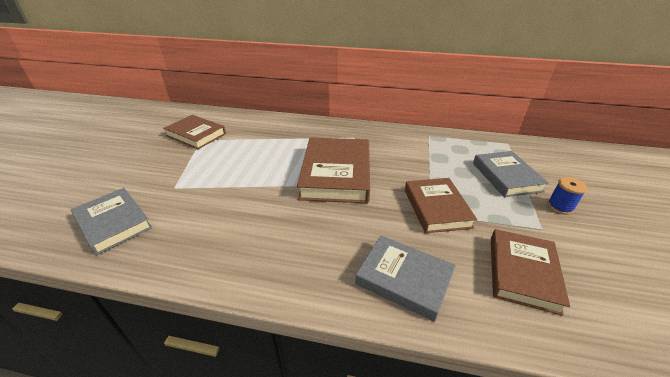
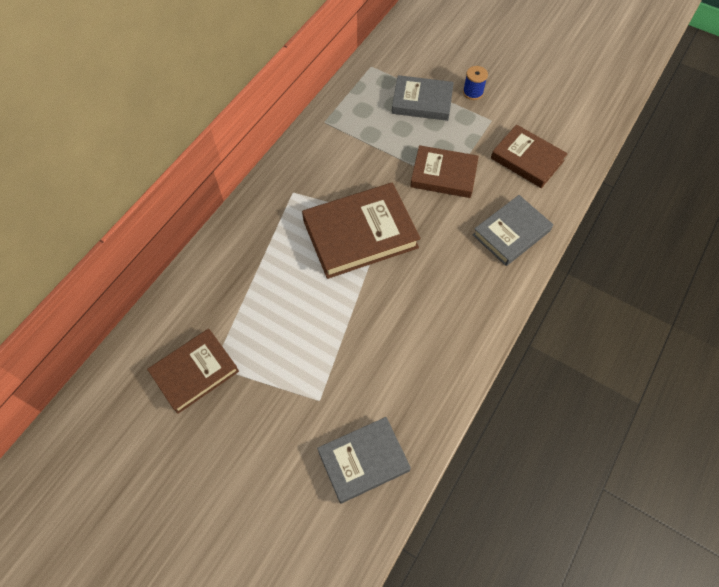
camera: 70 degrees left, 25 degrees up
(336, 174) = (360, 234): brown book -> brown book turned 45 degrees counterclockwise

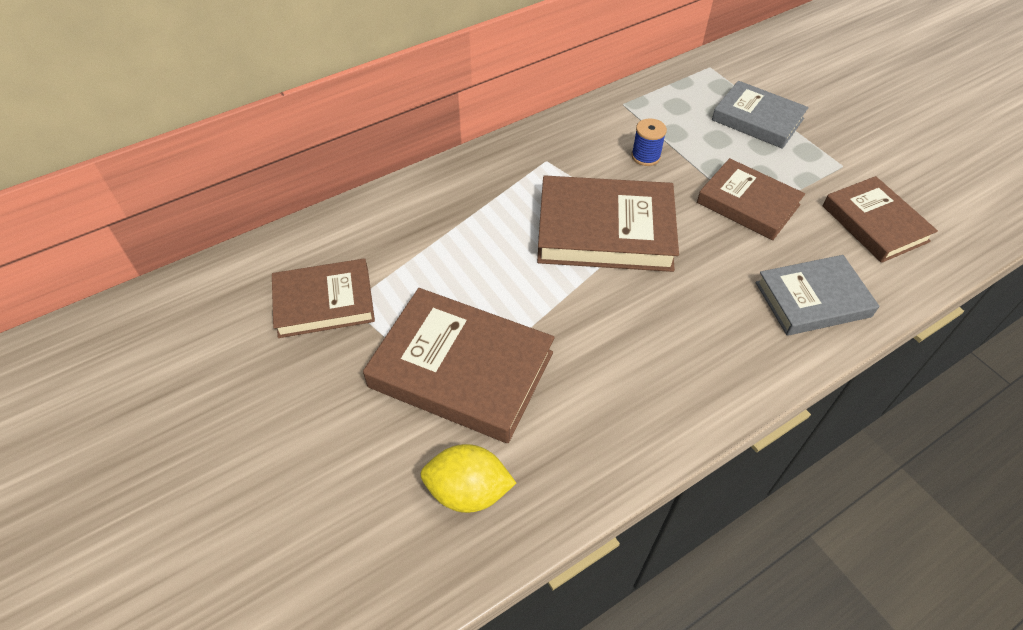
camera: 25 degrees right, 10 degrees down
(316, 380) = (461, 369): none -> brown book
(363, 461) = (468, 491): grey book -> yellow lemon
(473, 92) = (831, 129): blue spool -> blue spool (645, 156)

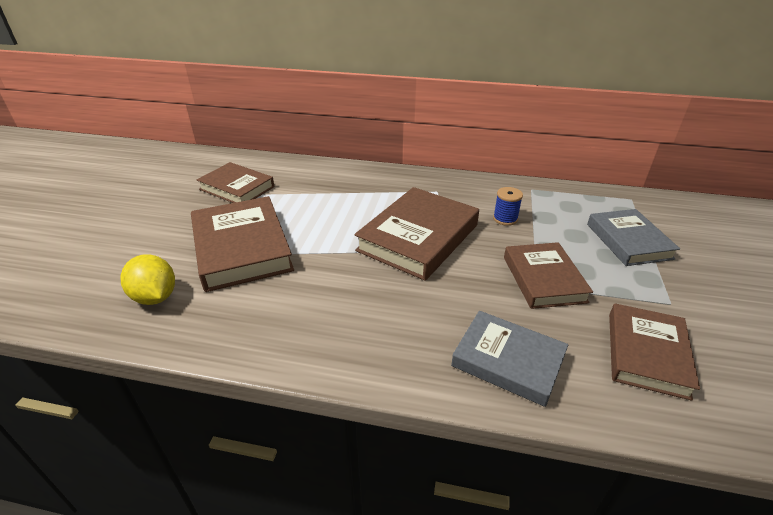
camera: 45 degrees right, 15 degrees down
(605, 230) = (418, 238): brown book -> brown book turned 75 degrees clockwise

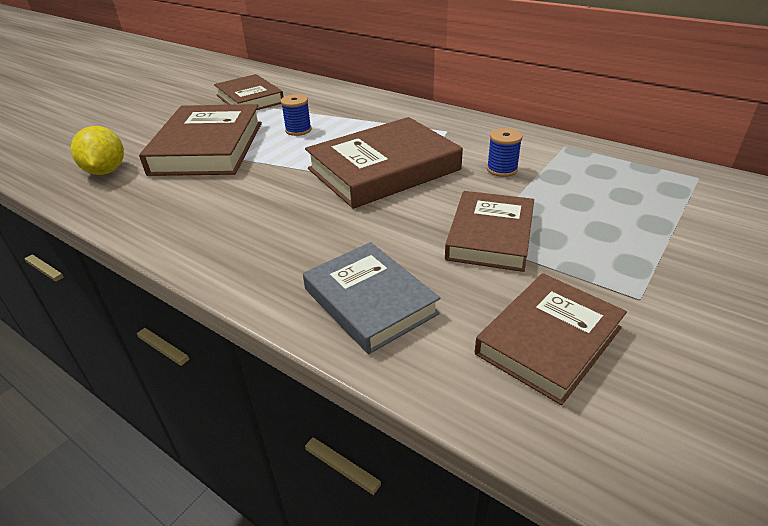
camera: 25 degrees right, 0 degrees up
(312, 213) = (298, 130): none -> blue spool
(628, 241) = (646, 221): grey book -> none

